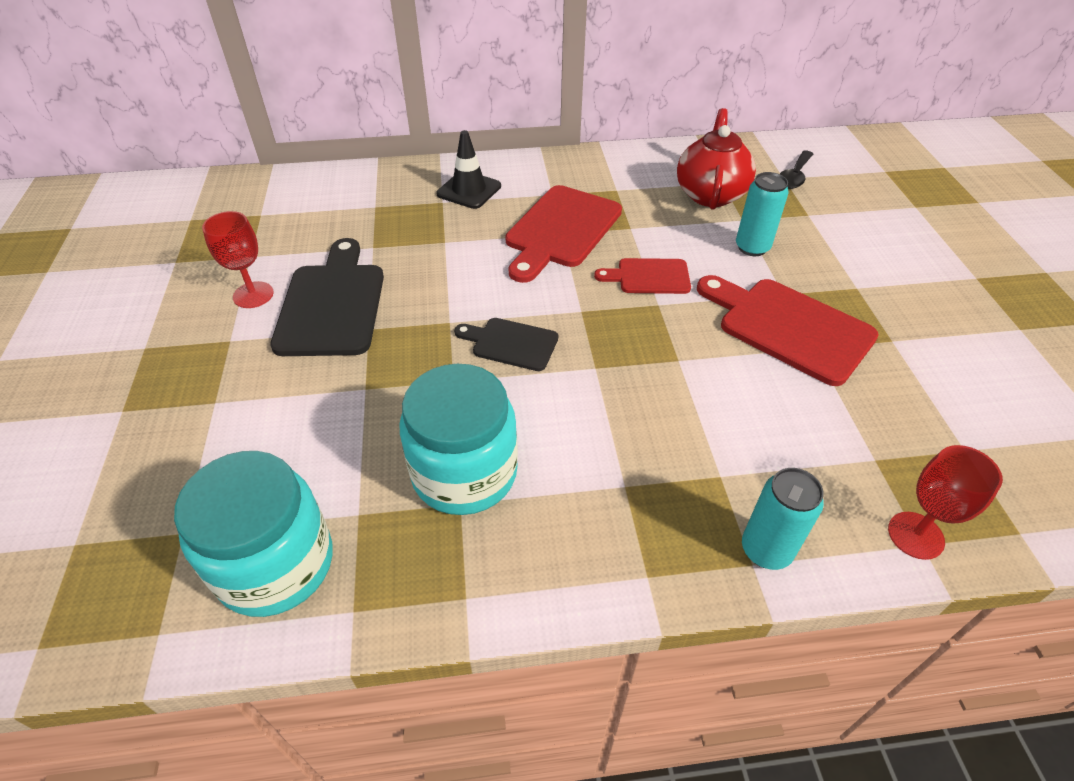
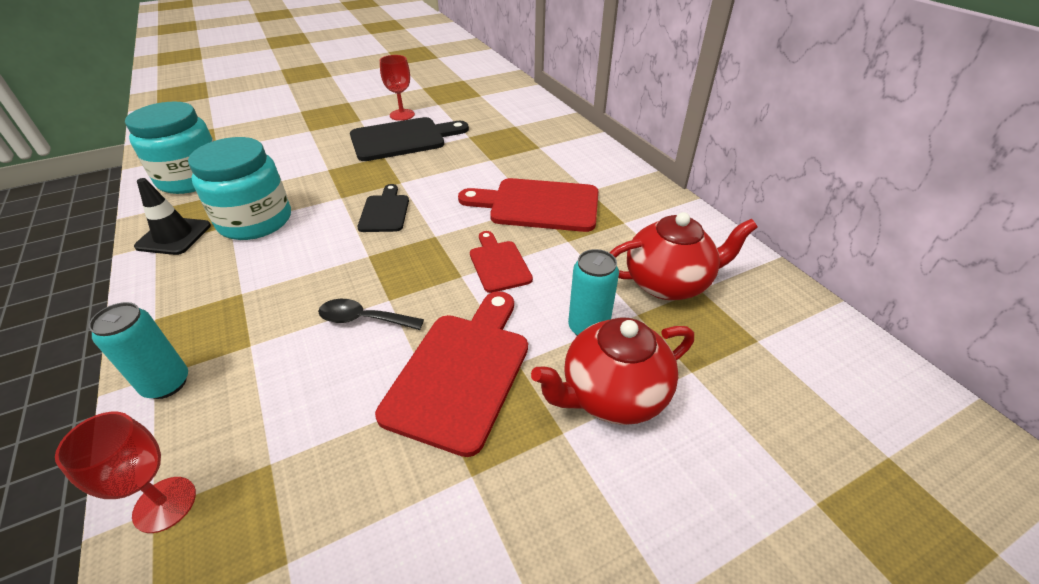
camera: 70 degrees right, 5 degrees down
(469, 190) = (563, 154): black traffic cone -> black traffic cone (174, 236)
(794, 176) = (770, 350): black spoon -> black spoon (363, 319)
(825, 256) = (612, 395): none -> red teapot

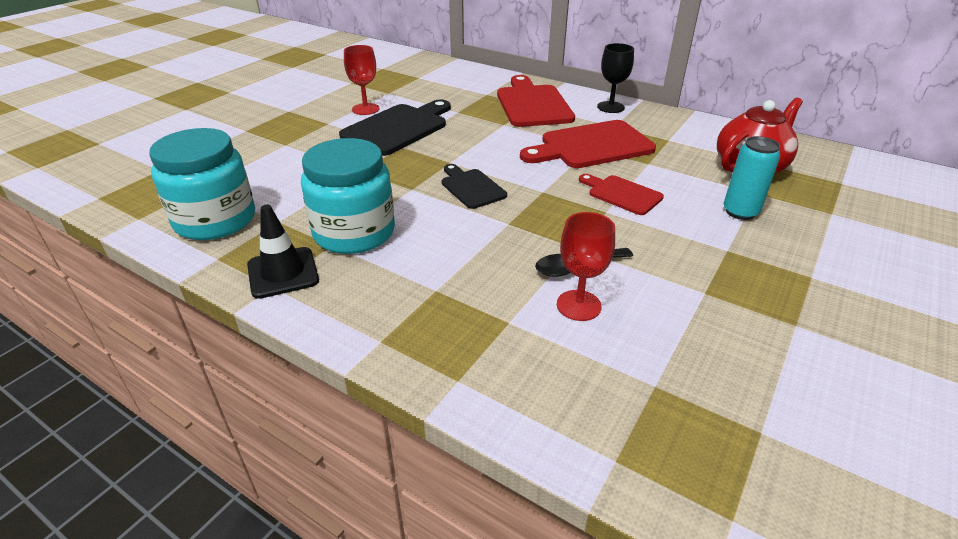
camera: 30 degrees left, 5 degrees down
(165, 504) = (618, 451): red goblet -> red goblet (578, 305)
(167, 384) = (479, 379): turquoise can -> none
(461, 372) = (700, 271): red cutting board -> red cutting board (532, 104)
(612, 170) = (610, 107): none -> black goblet
(612, 395) = (808, 244): red teapot -> none

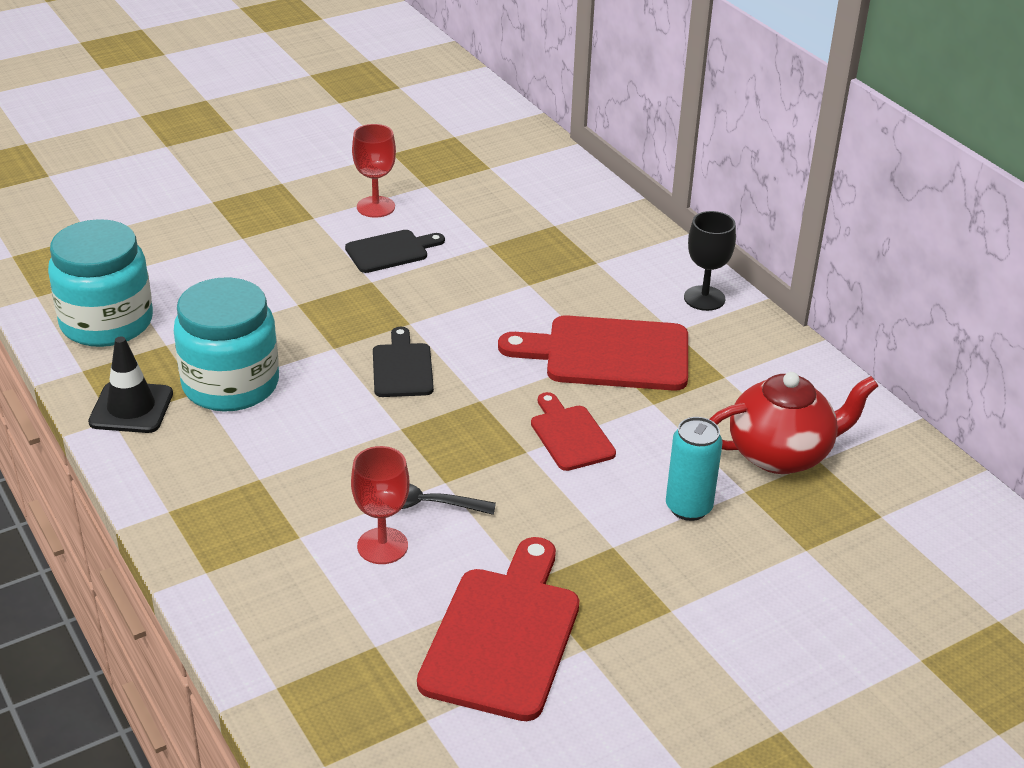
camera: 25 degrees right, 0 degrees up
(398, 128) = (390, 251): black cutting board -> black cutting board, size x0.56
(532, 104) = (600, 261): red cutting board -> red cutting board (503, 635)

